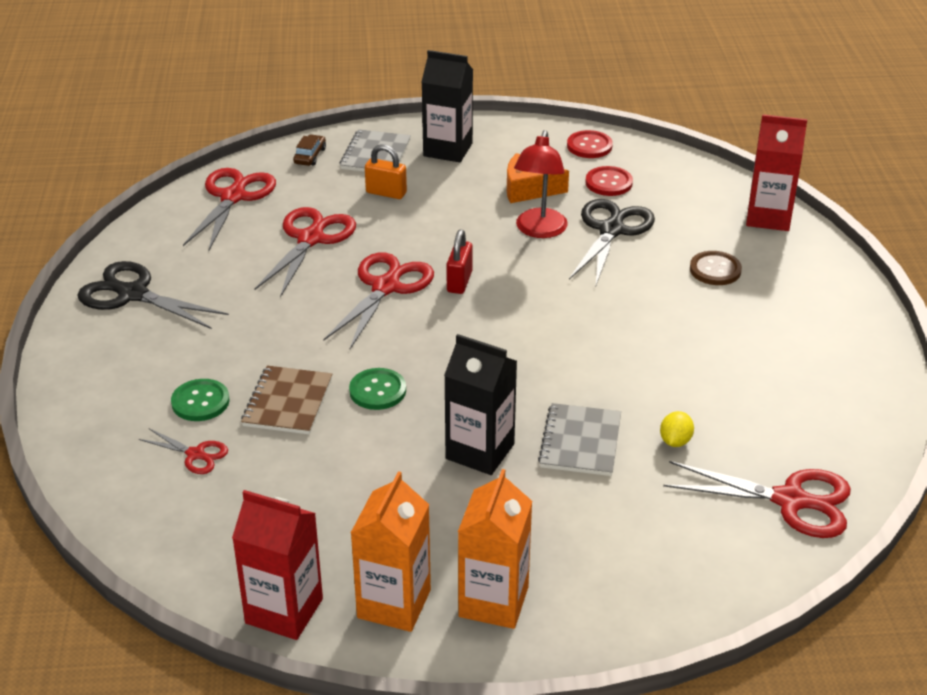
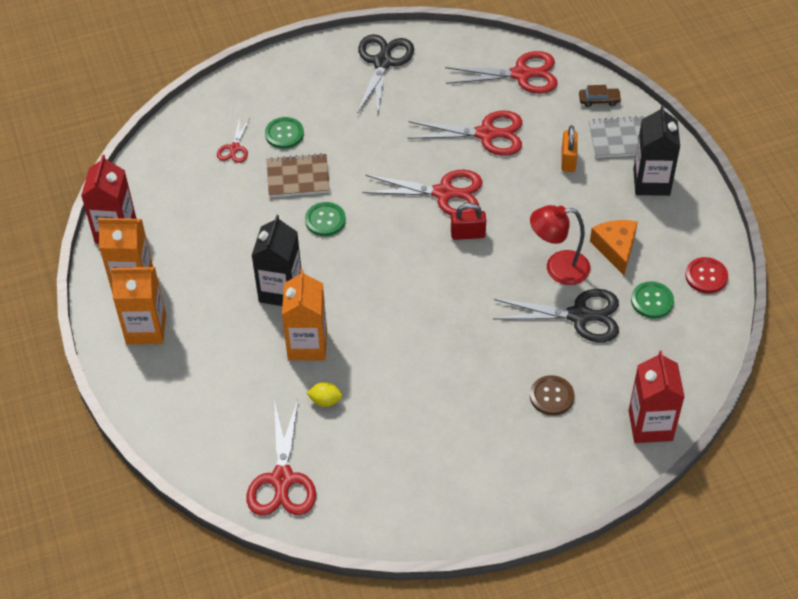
camera: 75 degrees right, 15 degrees up
(580, 442) = (307, 345): grey notebook -> orange carton
(608, 183) = (652, 301): red button -> green button

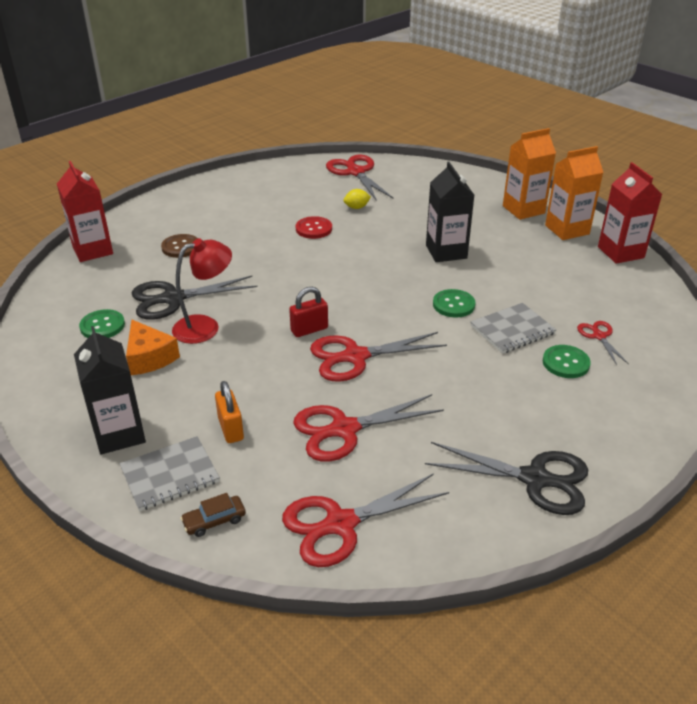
camera: 155 degrees right, 15 degrees down
(298, 177) = (512, 330): brown notebook -> grey notebook
(307, 345) = (395, 229): orange carton -> none
(382, 62) = (535, 479): black scissors -> black scissors turned 60 degrees counterclockwise
(706, 276) = (45, 359): red button -> red button (314, 229)

